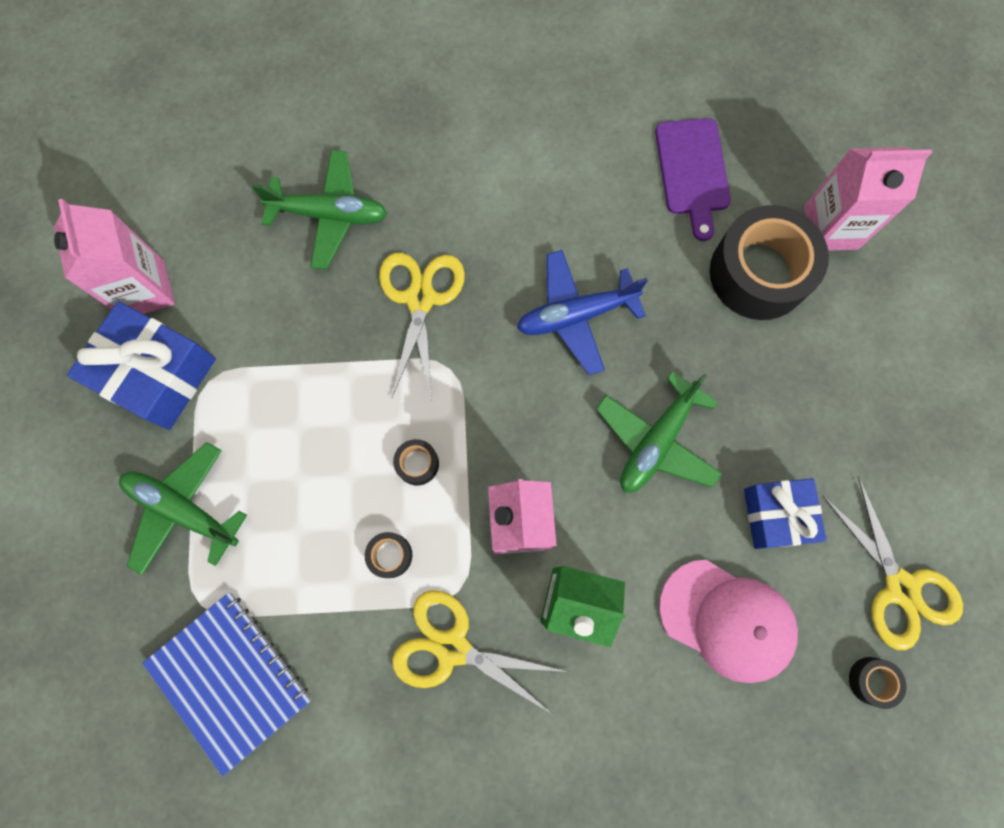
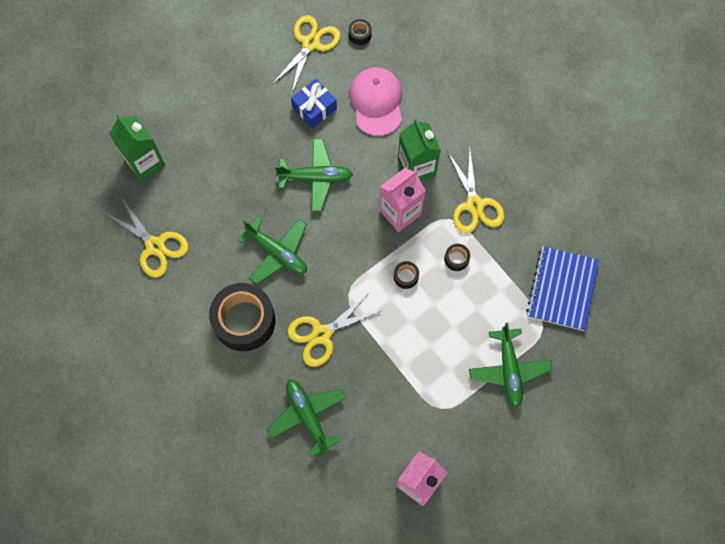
camera: 125 degrees left, 5 degrees down
(157, 374) = (456, 438): blue gift -> none
(576, 315) = (277, 253): blue plane -> green plane
(692, 171) = (155, 246): purple cutting board -> yellow scissors
(759, 273) = (194, 182): black tape -> black tape (244, 321)
(830, 228) = (145, 163): pink carton -> green carton

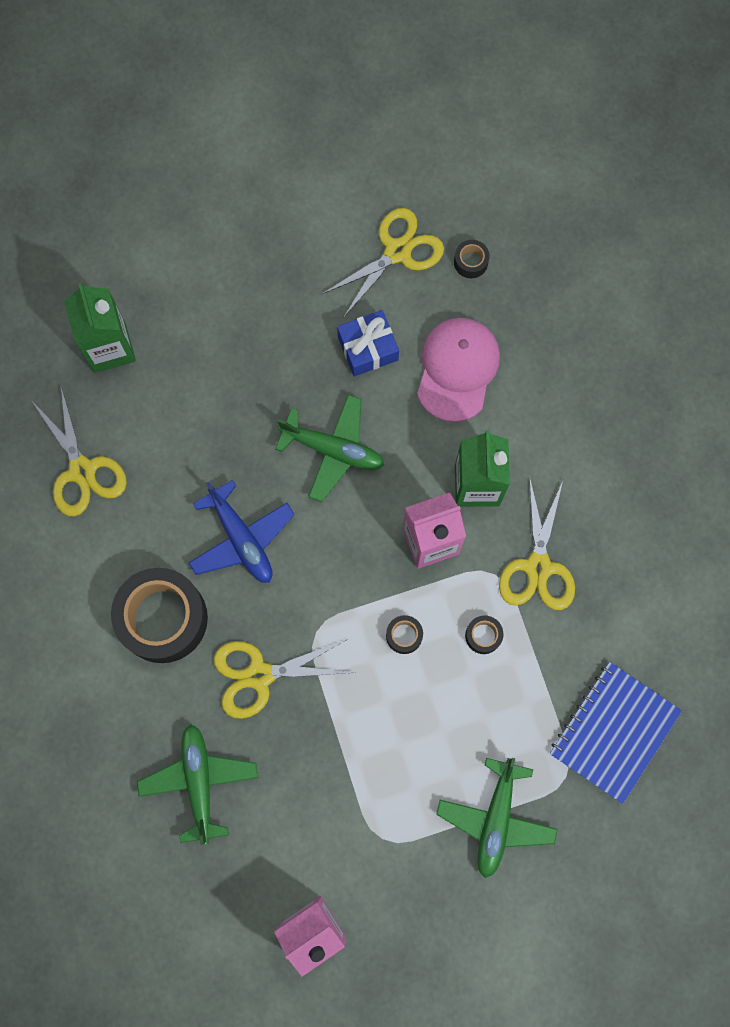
camera: 20 degrees right, 5 degrees up
(277, 253) = (241, 539): green plane -> blue plane

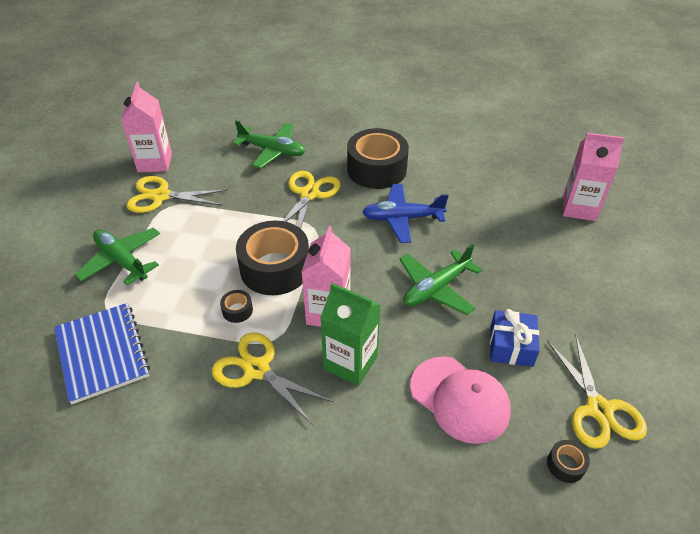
camera: 120 degrees right, 30 degrees down
(82, 471) = (495, 169): yellow scissors -> yellow scissors (161, 196)
(110, 348) = (579, 208): green carton -> pink carton
(404, 635) = (275, 268): black tape -> black tape, size x2.44

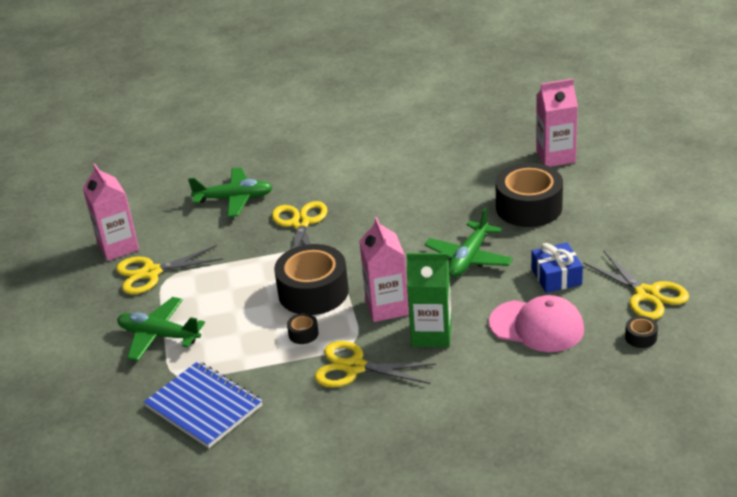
camera: 20 degrees left, 10 degrees down
(376, 169) = (351, 182): black tape -> black tape (529, 207)
(402, 218) = (403, 215): blue plane -> none

